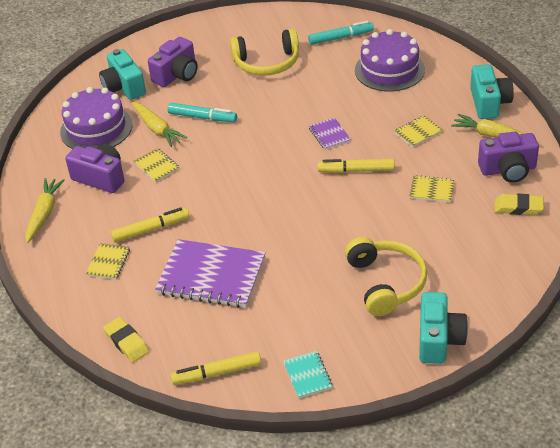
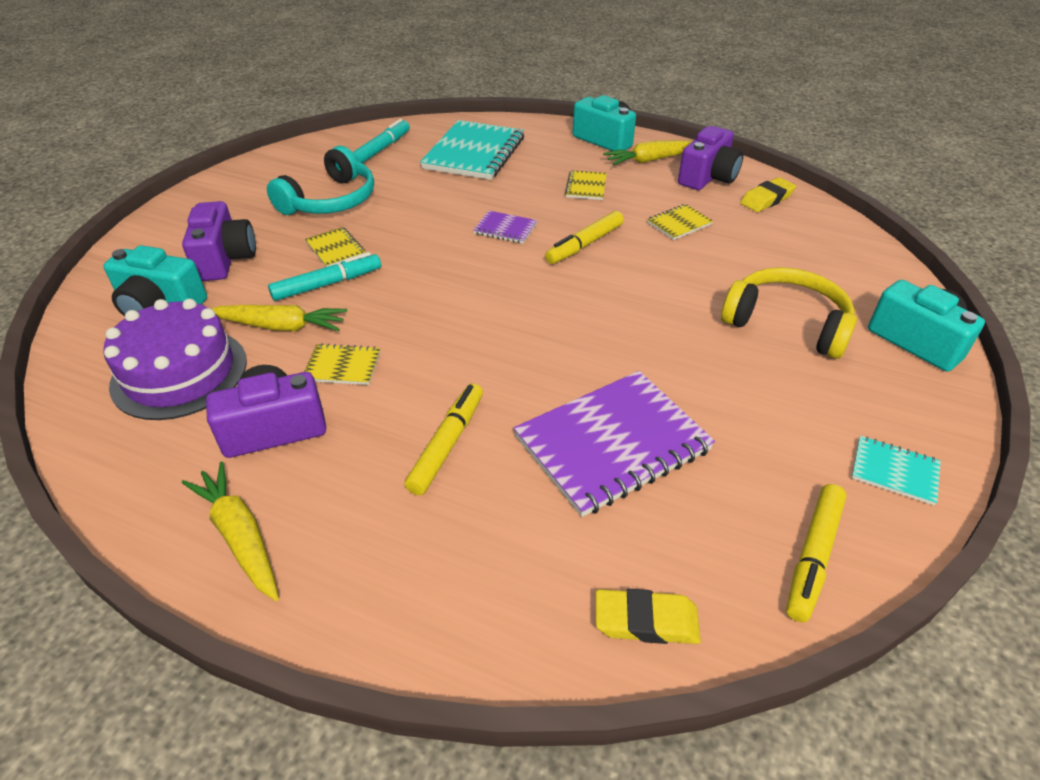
camera: 50 degrees left, 0 degrees up
(108, 262) = (449, 530): yellow notebook -> yellow notebook (335, 249)
(267, 63) = (330, 200): yellow headphones -> turquoise headphones
(389, 70) = (474, 153): purple cake -> turquoise notebook

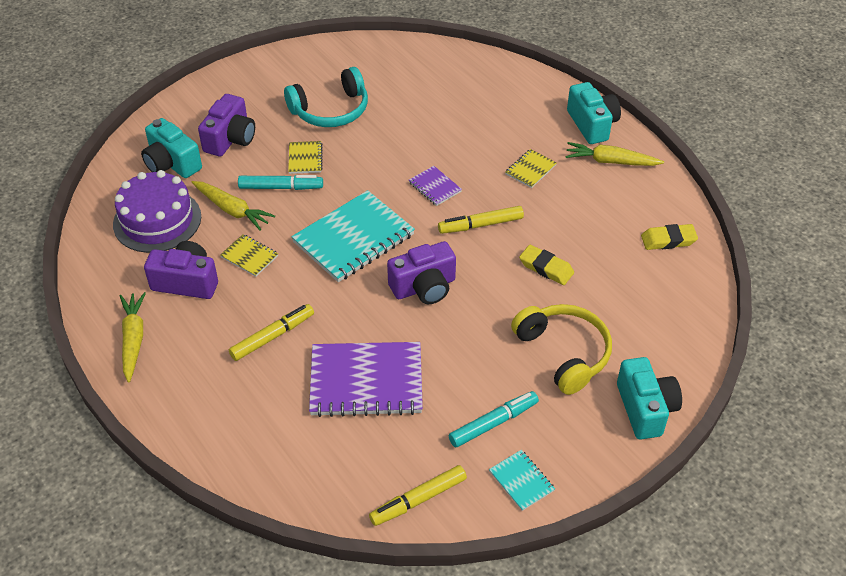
camera: 30 degrees right, 5 degrees up
(381, 149) = (403, 69): turquoise marker -> turquoise marker (493, 423)
(474, 153) = (471, 100): turquoise notebook -> turquoise notebook (353, 239)
(646, 621) = (297, 484): yellow eraser -> yellow eraser (546, 268)
(679, 224) = (571, 235): yellow notebook -> none
(708, 177) = (641, 198): purple camera -> purple camera (424, 287)

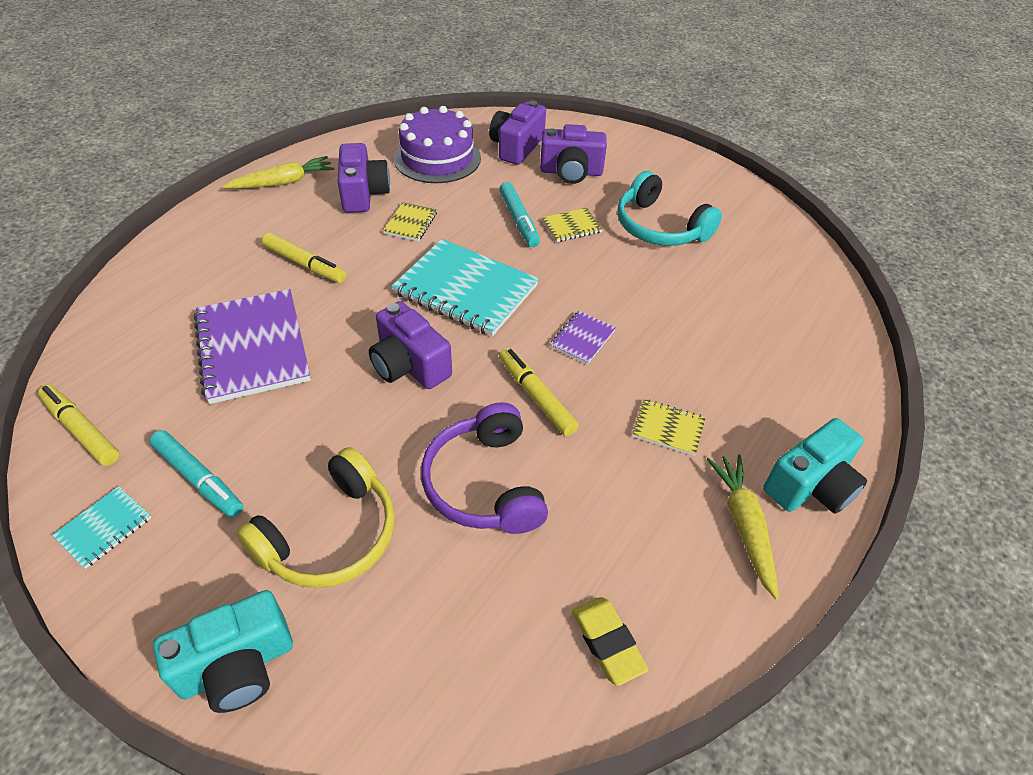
camera: 70 degrees right, 0 degrees up
(172, 163) = (516, 147): turquoise camera -> purple camera
(232, 210) = (471, 197): yellow carrot -> none
(546, 268) = (484, 483): yellow eraser -> purple headphones

